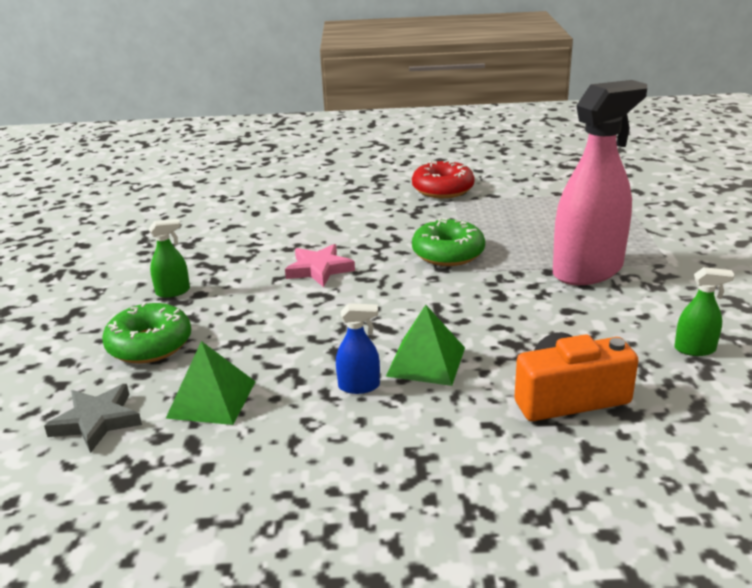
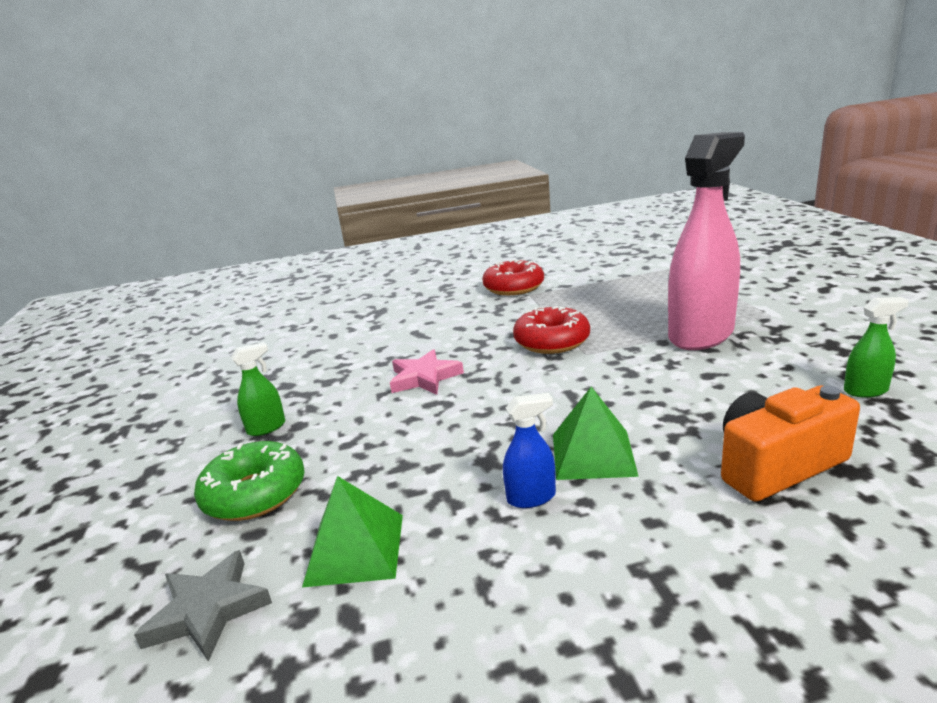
camera: 10 degrees left, 5 degrees down
(448, 253) = (552, 341): green donut -> red donut

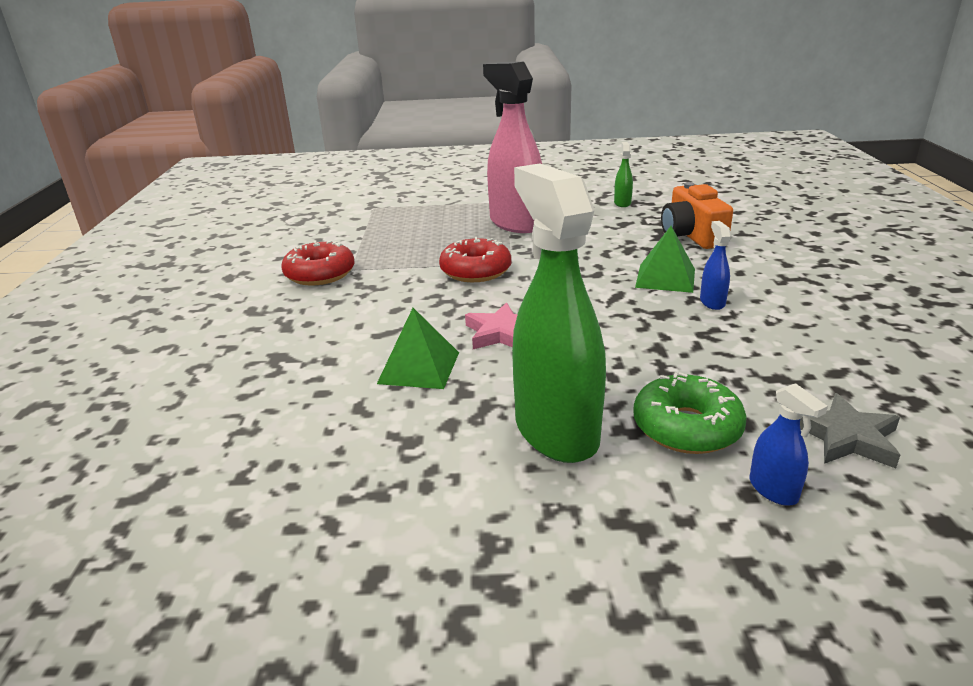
camera: 80 degrees left, 5 degrees up
(147, 550) = (773, 490): none -> blue spray bottle
(266, 428) = (556, 430): green spray bottle -> green spray bottle, size x2.43
(355, 549) = (768, 370): green pyramid -> green pyramid (419, 367)

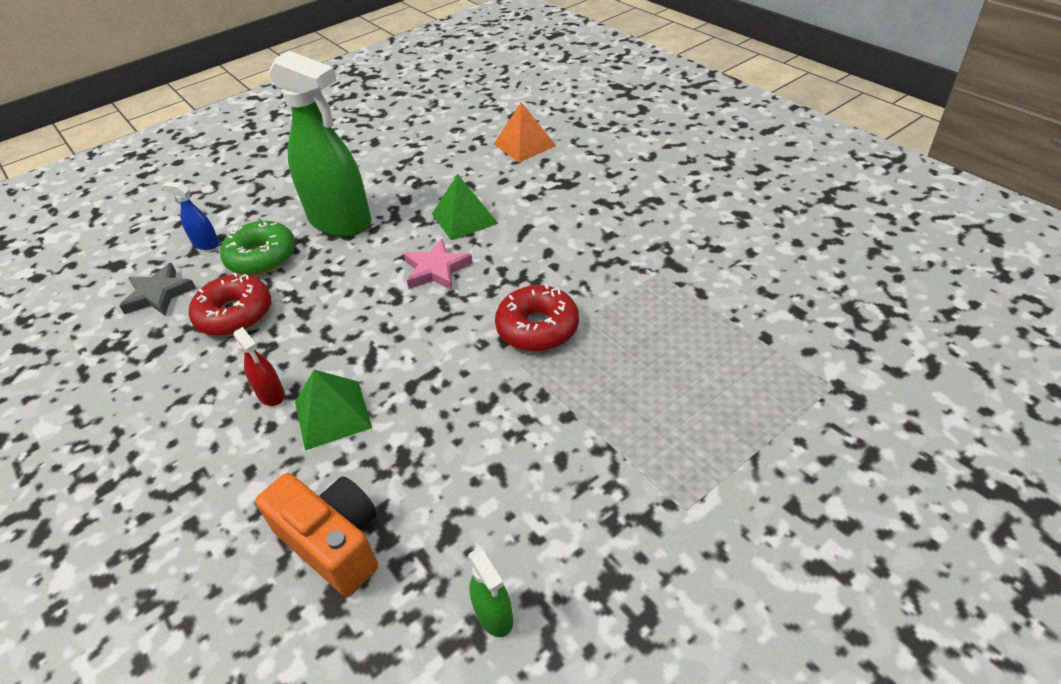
camera: 145 degrees right, 15 degrees up
(222, 429) = (524, 144): none -> orange pyramid
(320, 274) = (673, 253): red donut -> red donut (235, 314)
(515, 223) = (597, 447): pink spray bottle -> none
(712, 302) = (271, 394): blue spray bottle -> red spray bottle

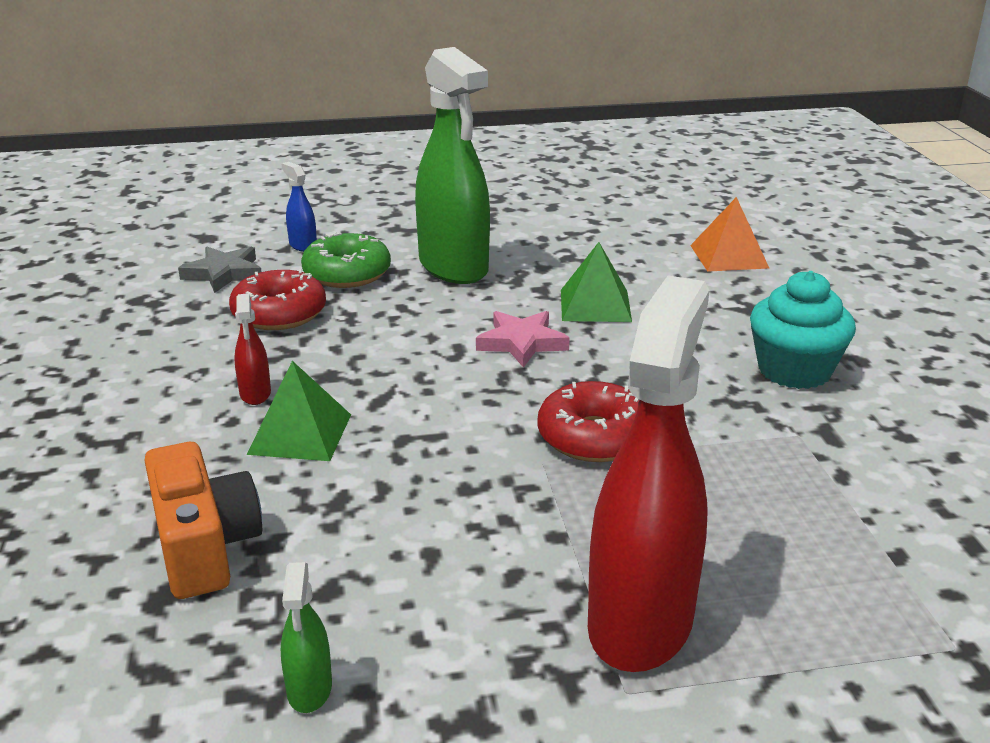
camera: 25 degrees right, 15 degrees down
(624, 223) = (794, 370): none -> turquoise cupcake
(660, 455) = (640, 622): none -> red spray bottle

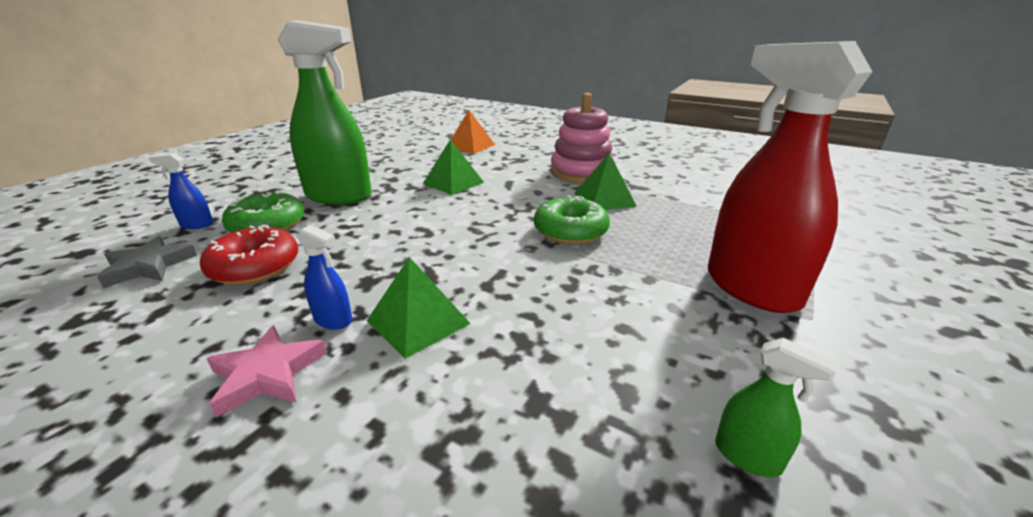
camera: 50 degrees left, 0 degrees up
(204, 546) = (500, 439): orange camera -> none
(255, 394) = (333, 320): red spray bottle -> blue spray bottle
(522, 343) = (452, 211): pink star -> pink star (267, 374)
(594, 437) = (570, 231): red donut -> green donut
(731, 424) = (604, 199): none -> green pyramid
(794, 370) = (581, 172): turquoise cupcake -> pink stacking toy

